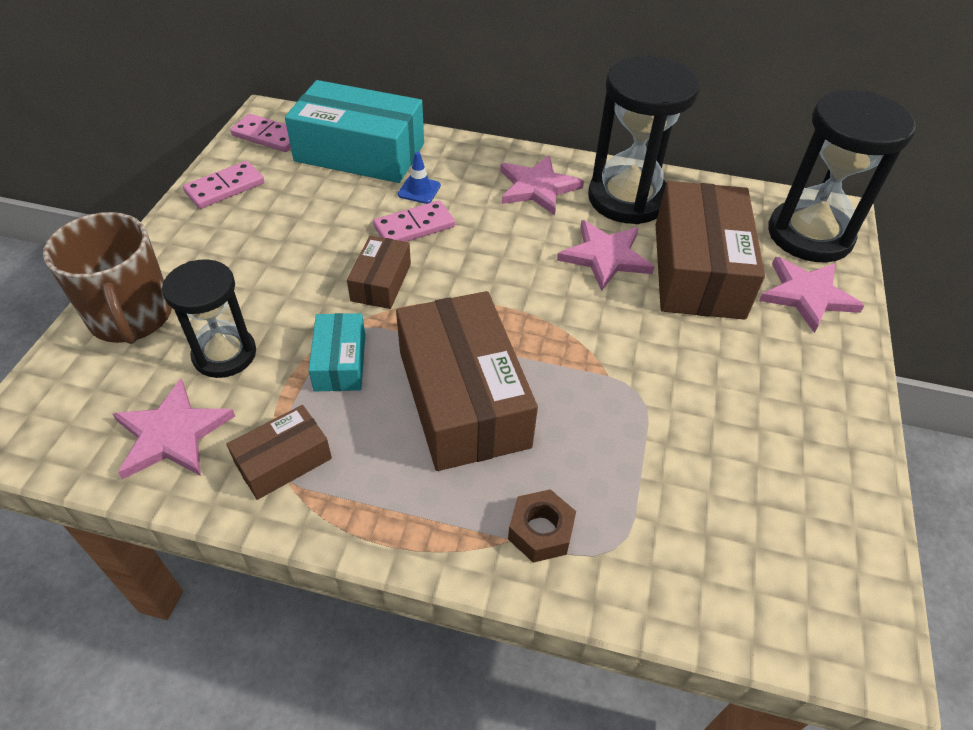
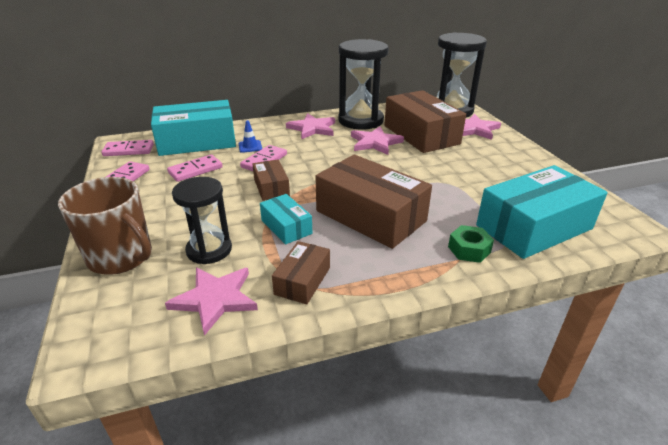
camera: 30 degrees left, 15 degrees down
(316, 207) = (195, 170): none -> pink domino
(540, 531) = (469, 249): brown nut -> green nut
(685, 547) = (534, 227): none -> turquoise box

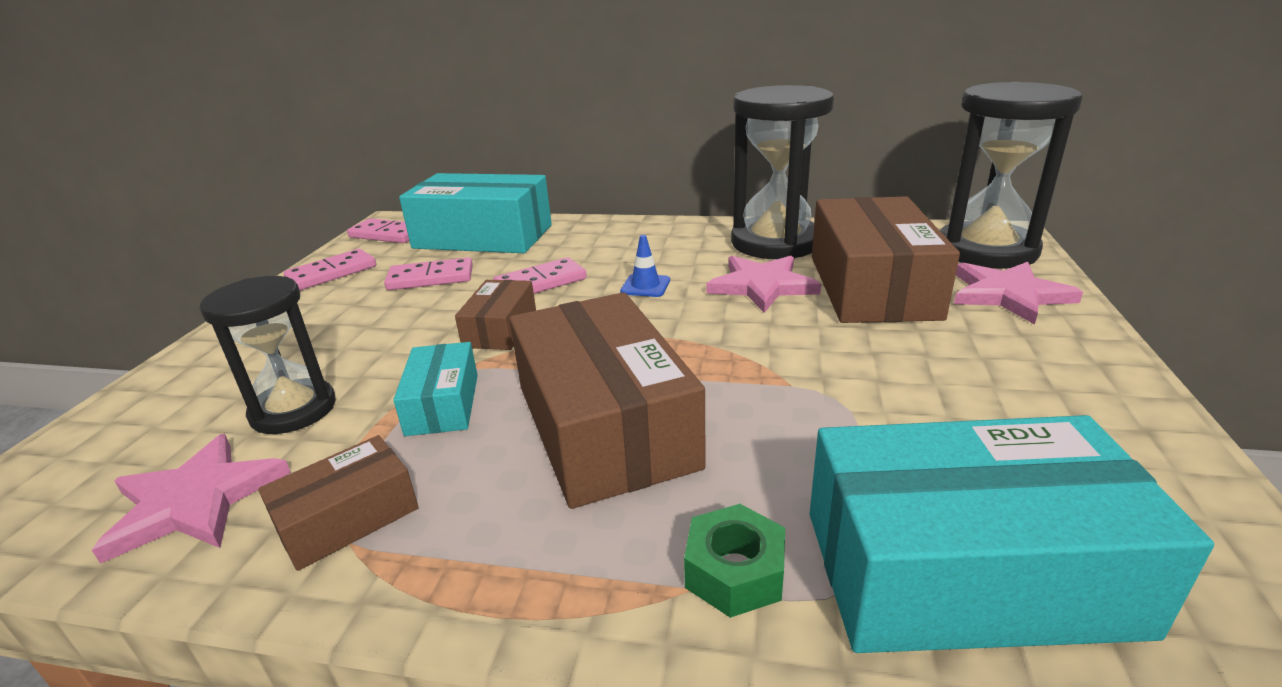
camera: 30 degrees right, 5 degrees down
(121, 257) = (185, 386): brown mug -> none
(250, 146) = (546, 256): blue traffic cone -> blue traffic cone (645, 286)
(312, 128) = (675, 243): pink star -> none

